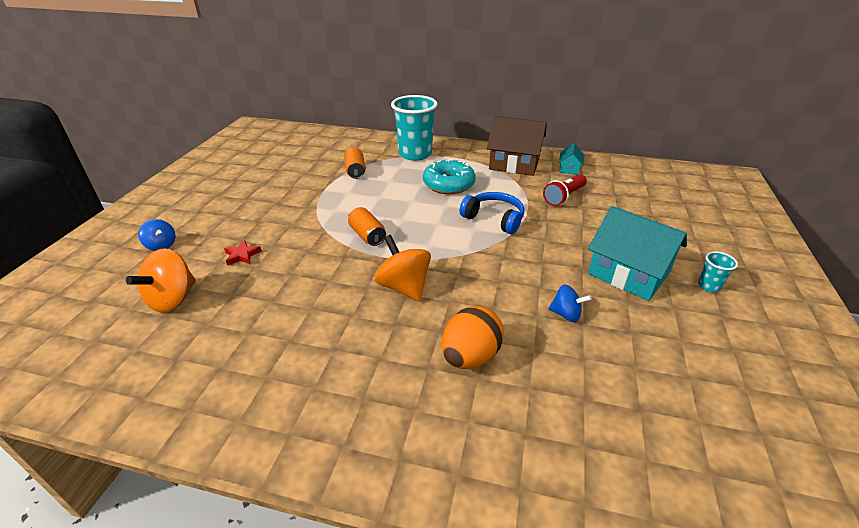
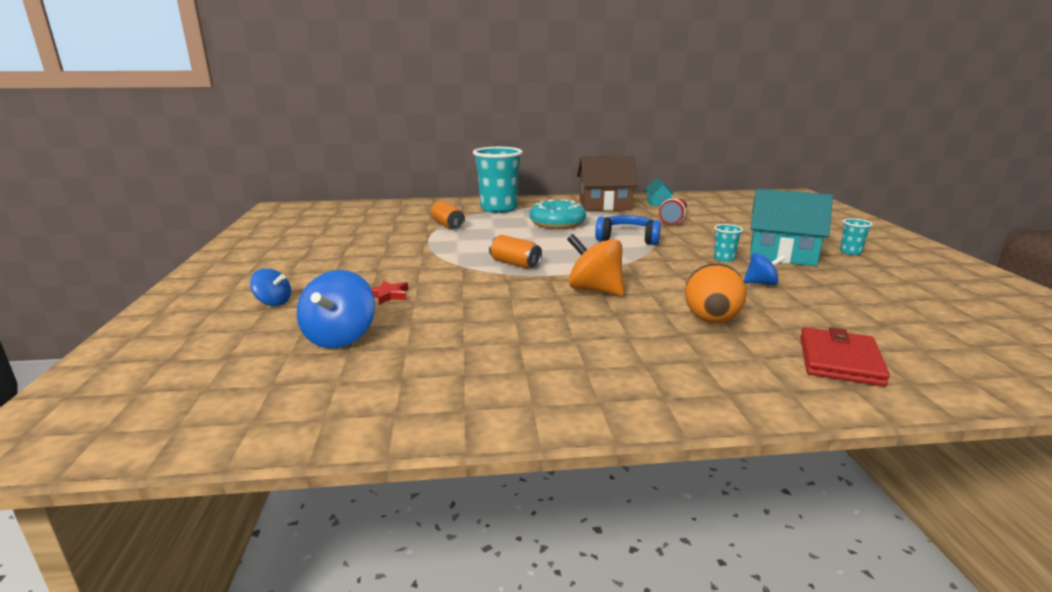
camera: 20 degrees left, 15 degrees down
(173, 299) = (340, 337): orange spinning top -> blue spinning top
(542, 449) = (839, 361): none -> red wallet
(561, 268) = (724, 258): none -> turquoise cup

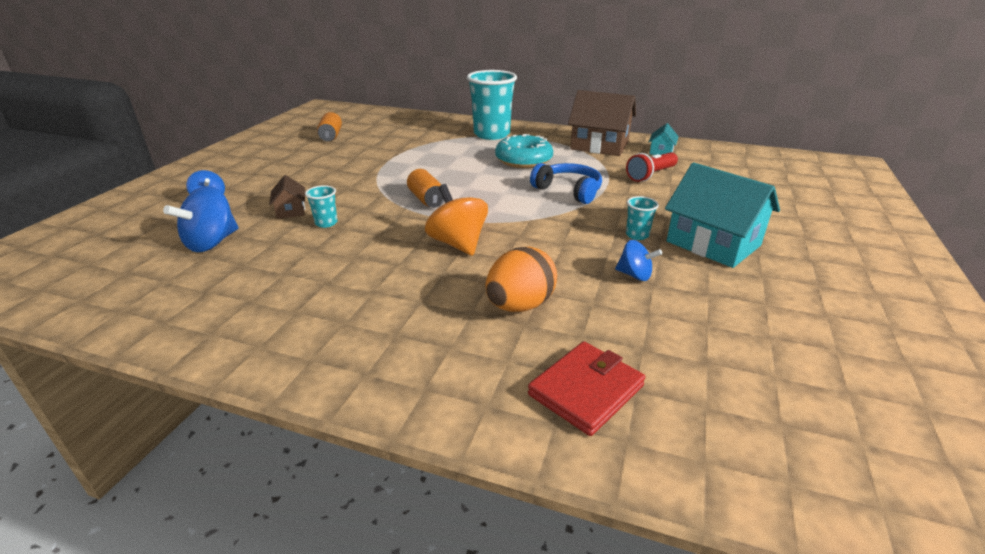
camera: 25 degrees right, 10 degrees up
(388, 295) = (291, 210): red star -> brown house
(448, 225) = (424, 146): orange can -> orange can (331, 136)
(850, 252) = (806, 258): turquoise cup -> turquoise cup (326, 223)

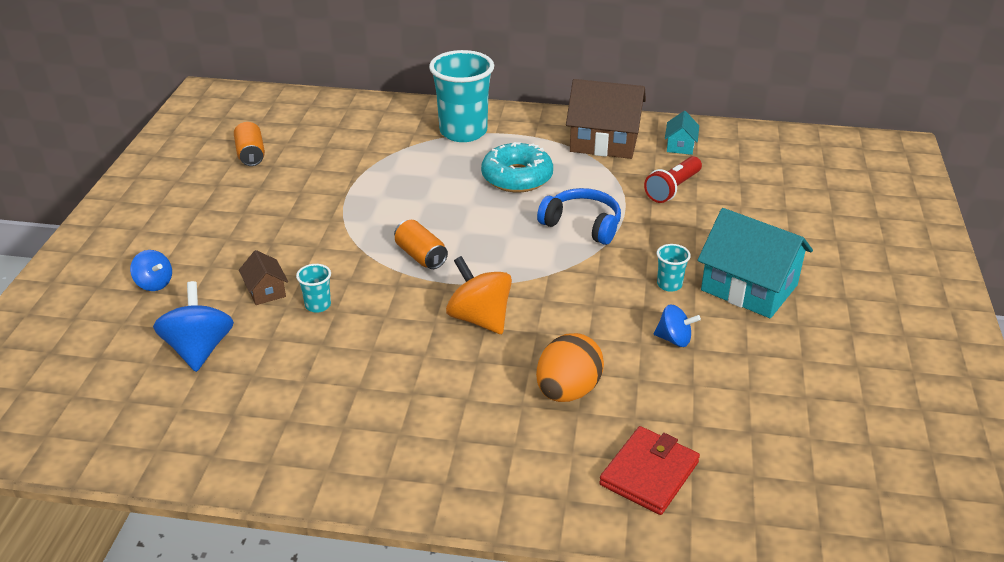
camera: 10 degrees left, 5 degrees up
(212, 243) = (199, 349): blue spinning top -> blue spinning top turned 150 degrees clockwise

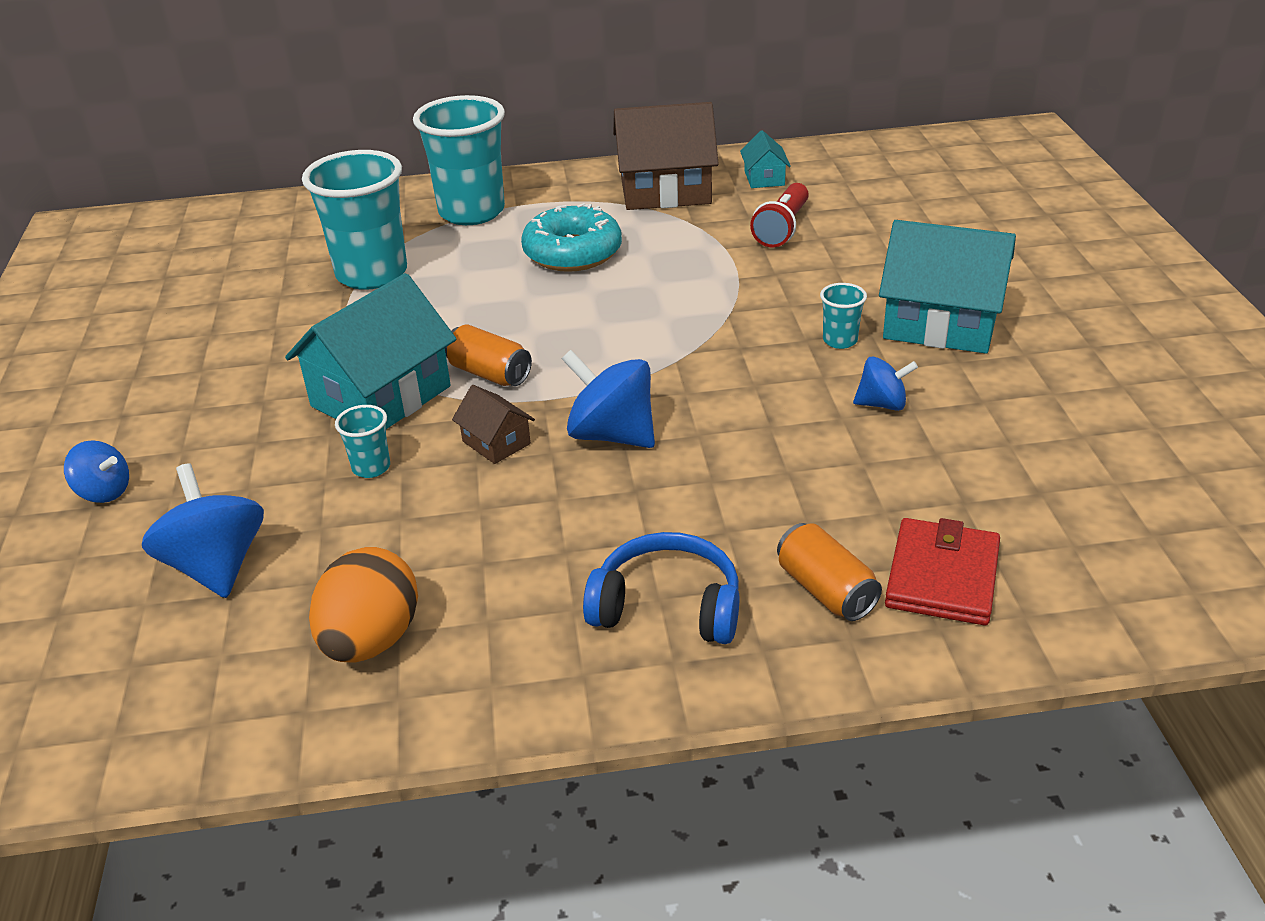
camera: 15 degrees left, 0 degrees up
(251, 155) = (178, 294): orange can -> orange can (825, 590)
(266, 291) = (283, 465): brown house -> brown house (496, 442)
(345, 256) = (381, 396): none -> turquoise house
(377, 165) = (372, 274): none -> turquoise cup
(480, 318) = (612, 435): orange spinning top -> blue spinning top
(567, 391) = (779, 499): orange egg -> orange egg (371, 640)
(582, 225) = (689, 292): blue headphones -> blue headphones (667, 606)

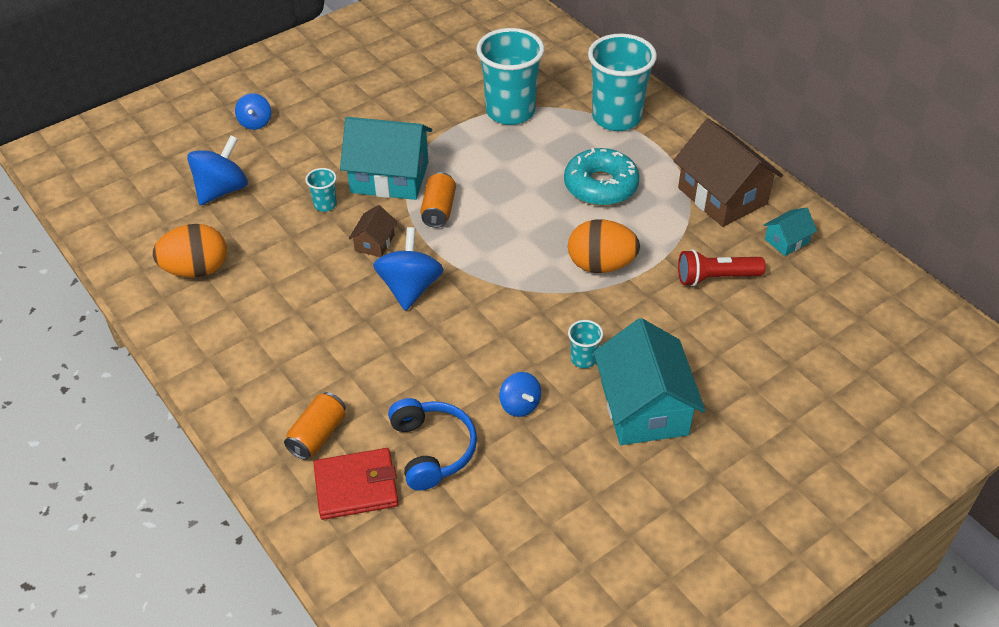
camera: 60 degrees right, 10 degrees up
(667, 606) = (272, 371): blue headphones -> blue headphones (432, 450)
(700, 288) = (601, 265): none -> orange egg

